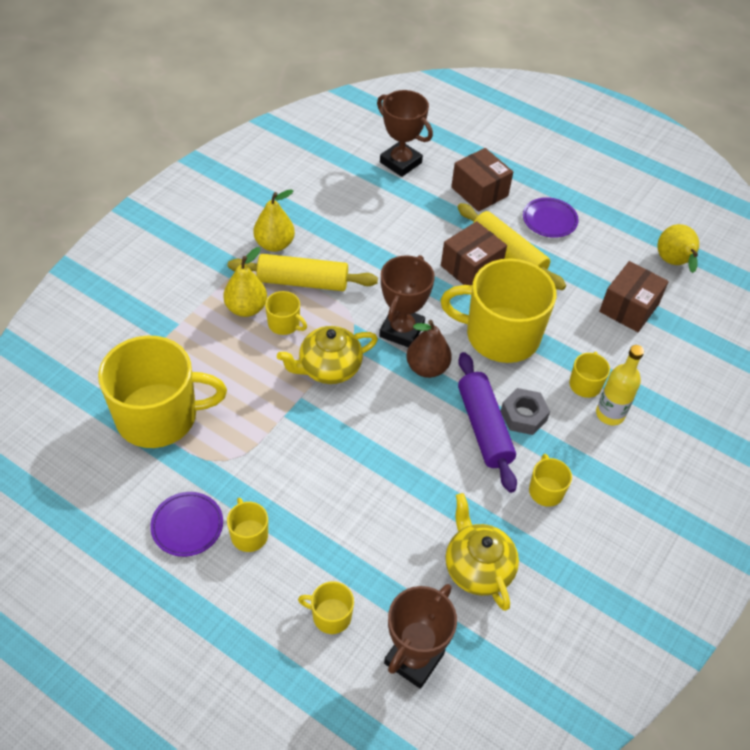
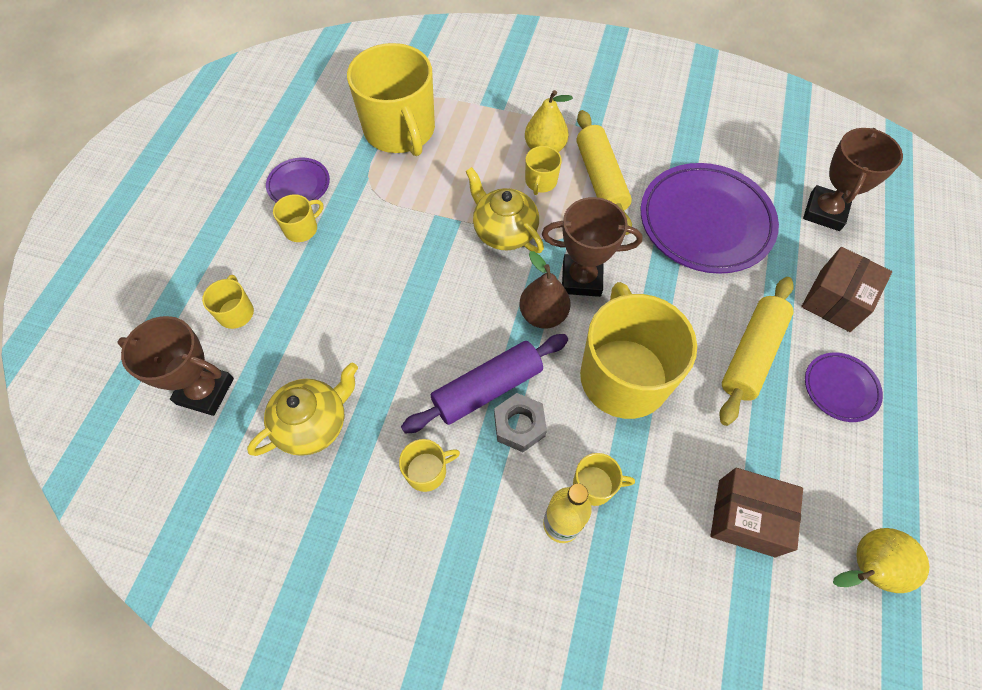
camera: 75 degrees right, 10 degrees up
(274, 244) = (635, 143): yellow pear -> none
(379, 233) = (705, 222): none -> purple plate
(471, 267) = (708, 321): brown box -> none

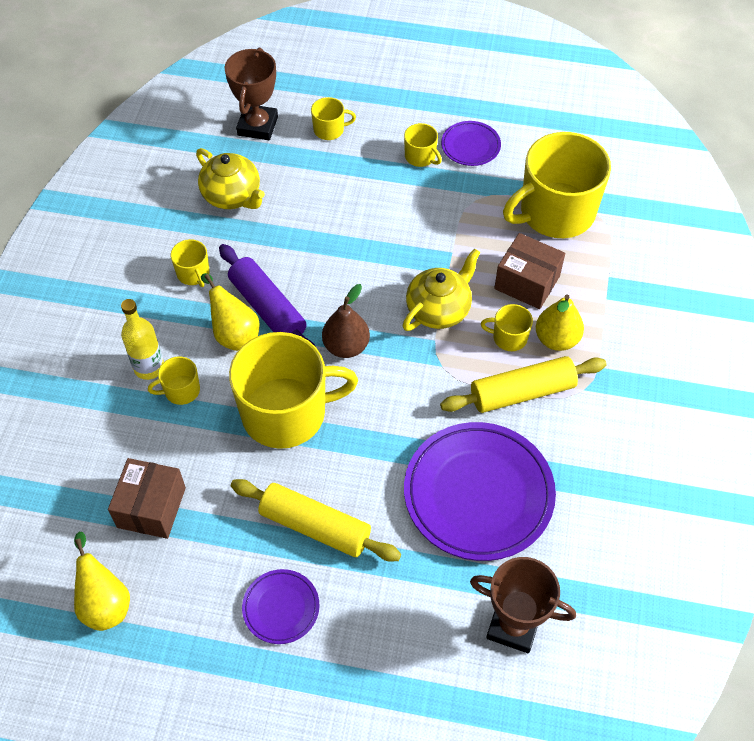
camera: 85 degrees right, 5 degrees down
(519, 425) = (234, 333): grey nut -> yellow pear
(581, 279) = (390, 377): brown trophy -> none
(594, 485) = (181, 390): yellow mug -> yellow mug turned 75 degrees clockwise
(835, 300) = (388, 619): brown box -> brown box (527, 282)

